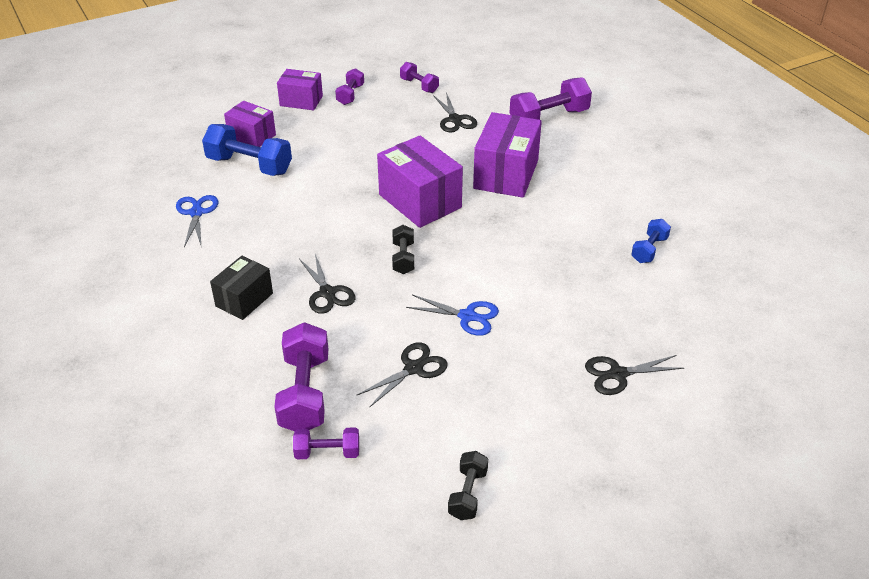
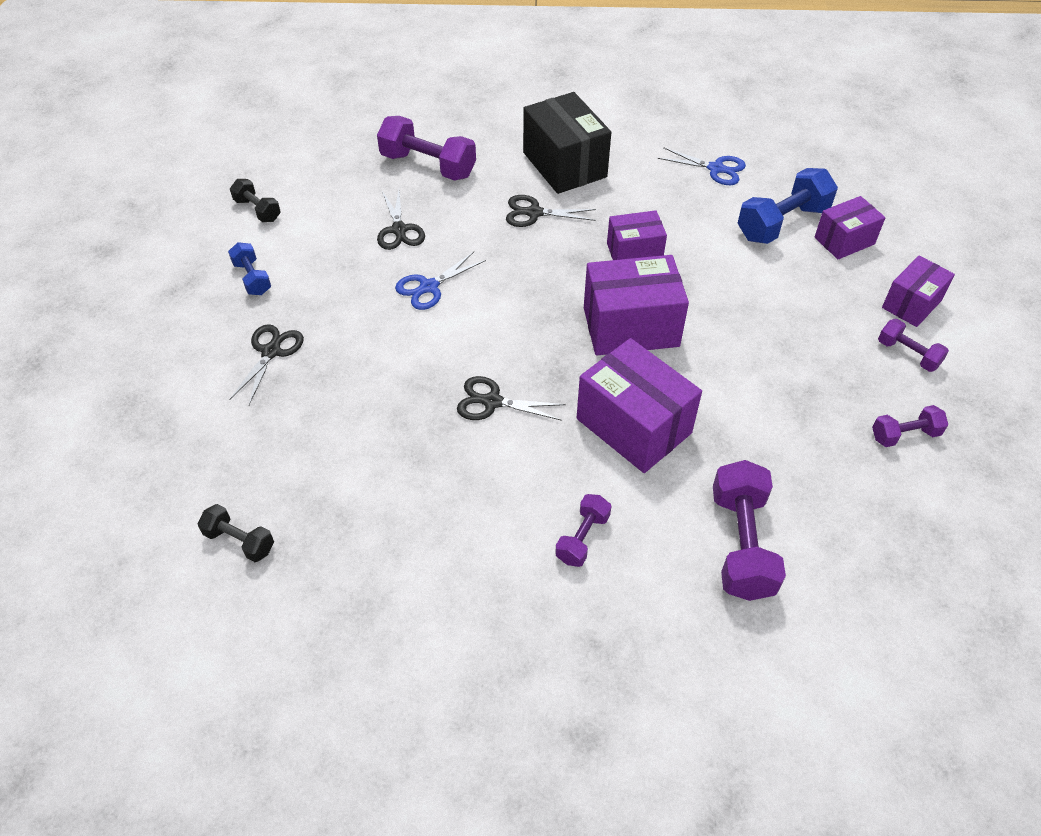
camera: 120 degrees right, 10 degrees up
(244, 300) = (564, 165): black box -> black box, size x1.65
(327, 452) = (361, 159): purple dumbbell -> purple dumbbell (582, 538)
(337, 223) = (634, 252): none -> purple box
(403, 258) = (544, 277): black dumbbell -> black dumbbell (239, 541)
(455, 120) = (791, 434): black scissors -> black scissors (492, 402)
(649, 250) = (400, 483): blue dumbbell -> blue dumbbell (252, 278)

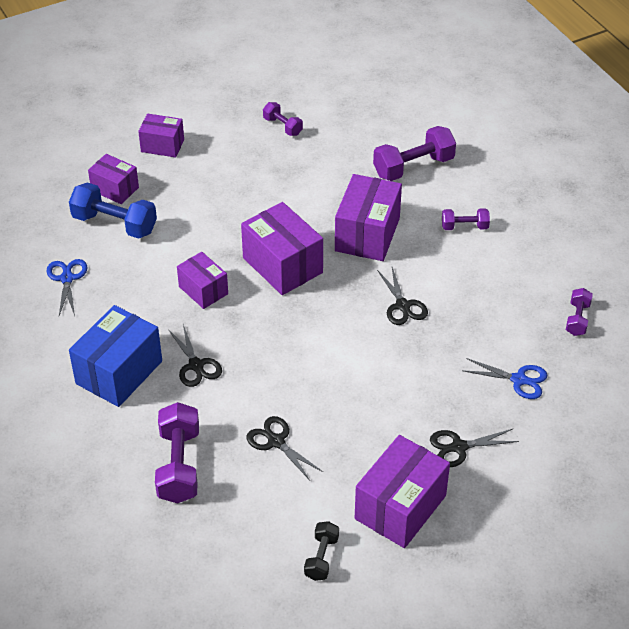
camera: 120 degrees left, 5 degrees down
(239, 541) = (603, 371): black dumbbell -> none
(252, 278) = (400, 507): blue dumbbell -> purple box
(399, 230) = (276, 441): black scissors -> black scissors turned 90 degrees counterclockwise
(429, 287) = (325, 390): blue scissors -> blue scissors (519, 380)
(564, 165) = (119, 372): black box -> blue box
(908, 354) = (212, 138): purple dumbbell -> purple dumbbell (577, 319)

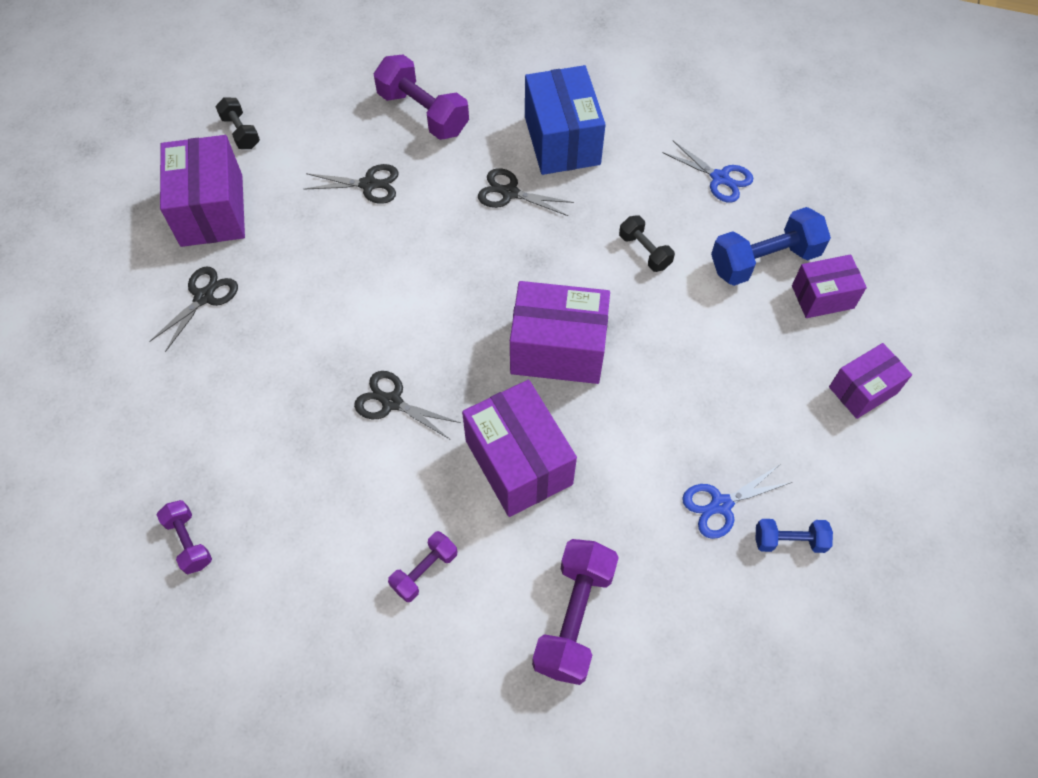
camera: 135 degrees right, 15 degrees up
(168, 275) = (644, 251): none -> black dumbbell
(203, 290) = (594, 262): purple box -> none
(282, 126) = (789, 541): purple dumbbell -> blue dumbbell
(519, 380) = (199, 411): blue scissors -> blue scissors (720, 505)

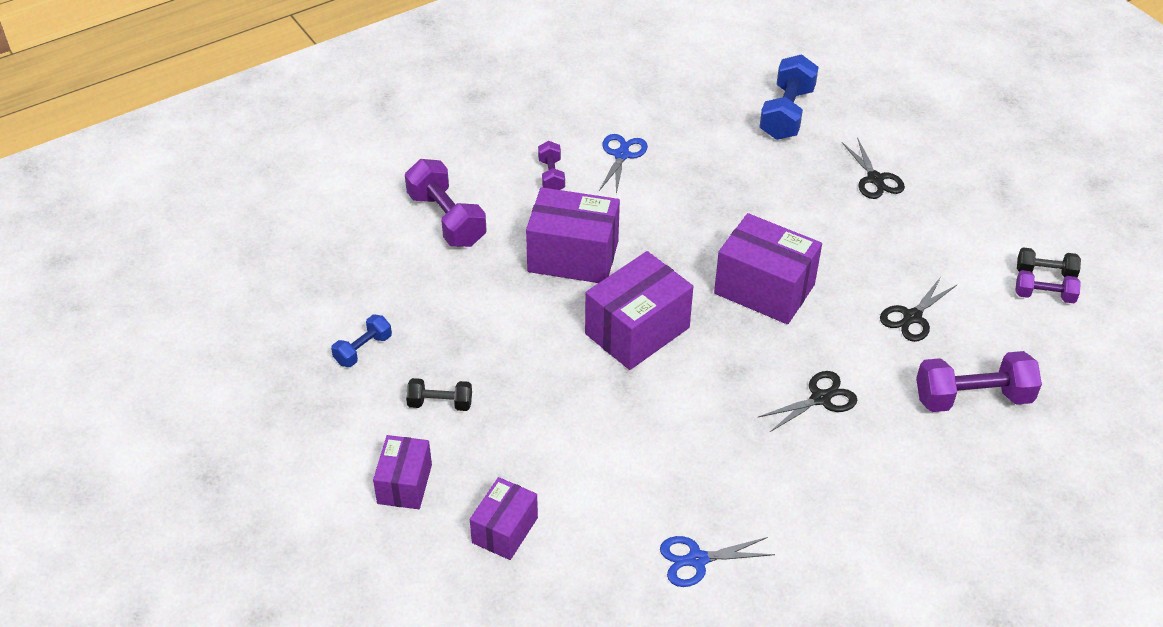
camera: 130 degrees right, 15 degrees down
(189, 542) = (682, 96): purple dumbbell -> purple dumbbell (1044, 296)
(212, 210) = (963, 219): purple box -> purple box (764, 289)
(391, 402) = (687, 223): black scissors -> none
(562, 140) = (851, 474): blue box -> none
(644, 251) = (672, 444): black dumbbell -> black dumbbell (440, 403)
(720, 505) = (426, 334): blue scissors -> blue scissors (622, 155)
(764, 260) = (580, 519): blue dumbbell -> blue dumbbell (786, 113)

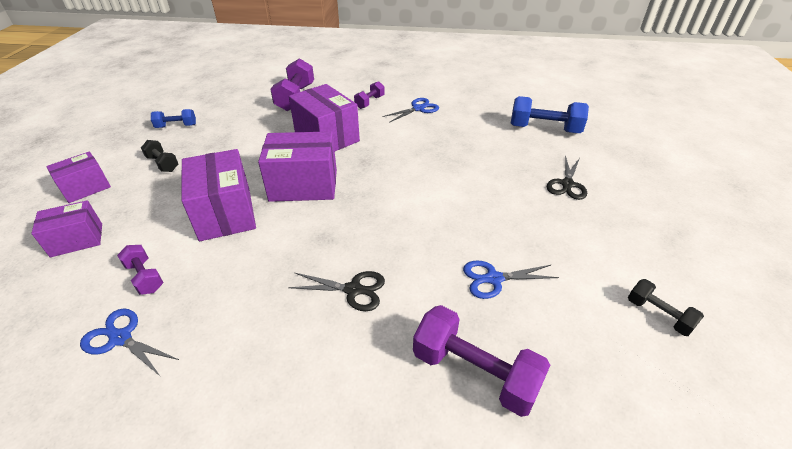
camera: 40 degrees right, 5 degrees down
(764, 289) = (408, 204): purple box -> purple box (225, 213)
(786, 113) = (544, 129): blue dumbbell -> blue dumbbell turned 45 degrees clockwise
(912, 317) = (493, 279): black scissors -> blue scissors
(1044, 296) = (639, 332): purple dumbbell -> purple dumbbell (145, 277)

